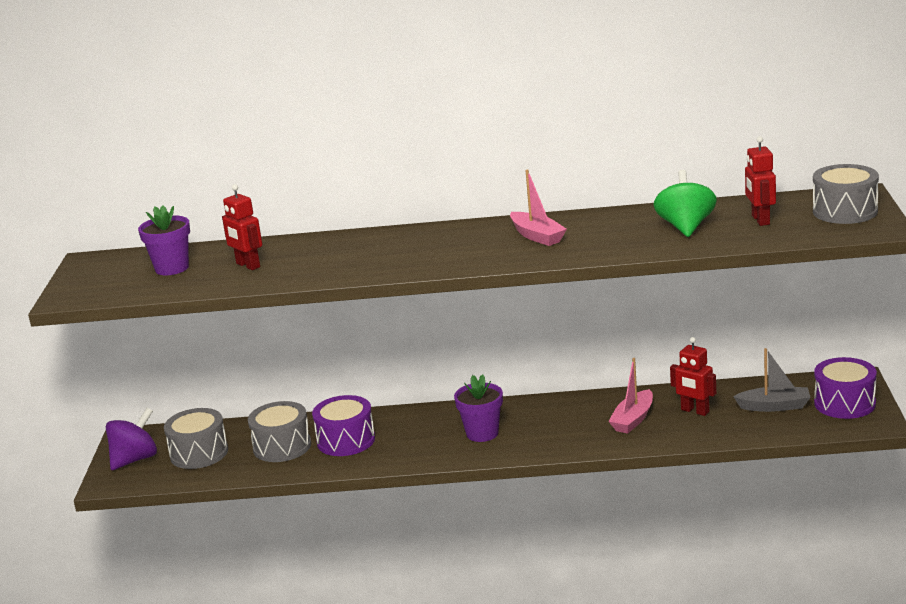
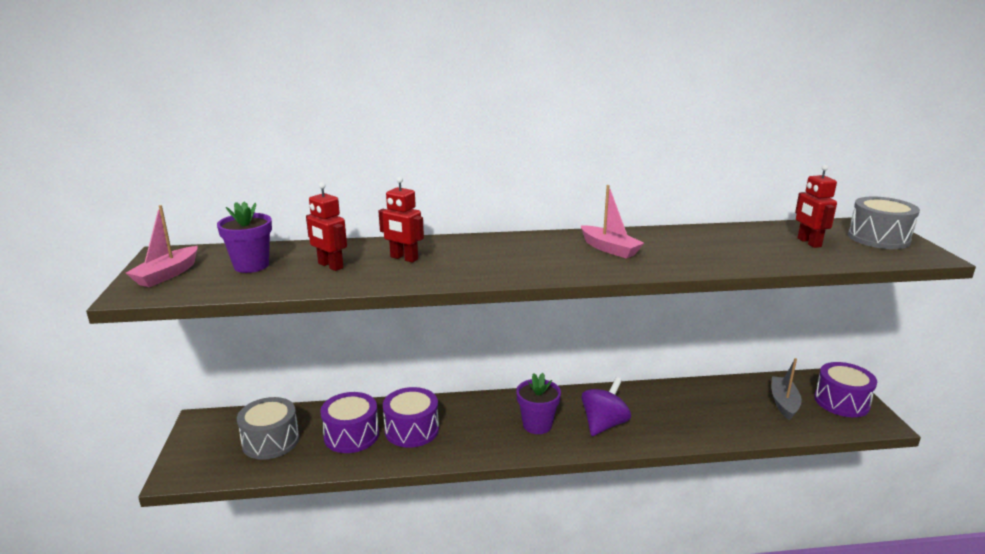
camera: 10 degrees left, 0 degrees up
(135, 459) = (207, 447): purple spinning top -> purple spinning top (604, 424)
(282, 446) = (351, 435): grey drum -> purple drum
(633, 419) = (668, 413): pink boat -> pink boat (167, 274)
(686, 227) = (745, 246): green spinning top -> none
(695, 411) = (718, 406): red robot -> red robot (404, 258)
(774, 406) = (783, 403): grey boat -> grey boat turned 75 degrees counterclockwise

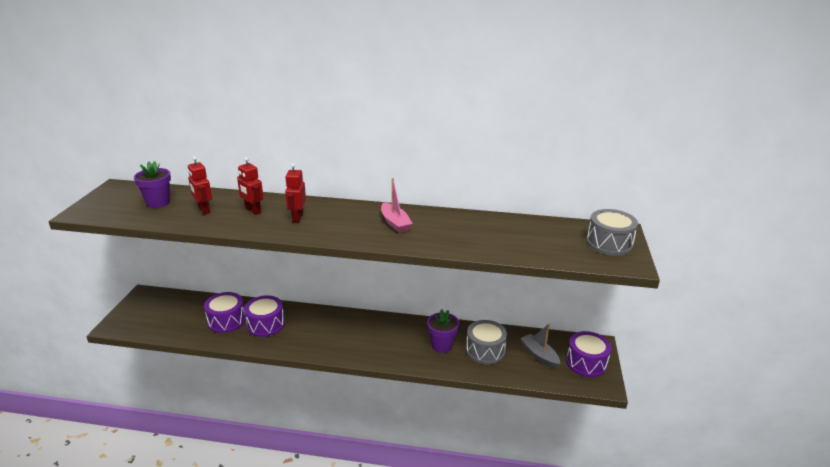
camera: 15 degrees right, 5 degrees up
(167, 274) = (106, 202): pink boat -> none
(270, 441) = (176, 315): grey drum -> grey drum (485, 351)
(537, 425) = (349, 337): purple flower pot -> purple flower pot (442, 345)
(604, 424) = (395, 345): purple spinning top -> none
(783, 403) = (539, 355): grey boat -> grey boat turned 60 degrees counterclockwise
(808, 242) = (548, 239): red robot -> red robot (297, 217)

